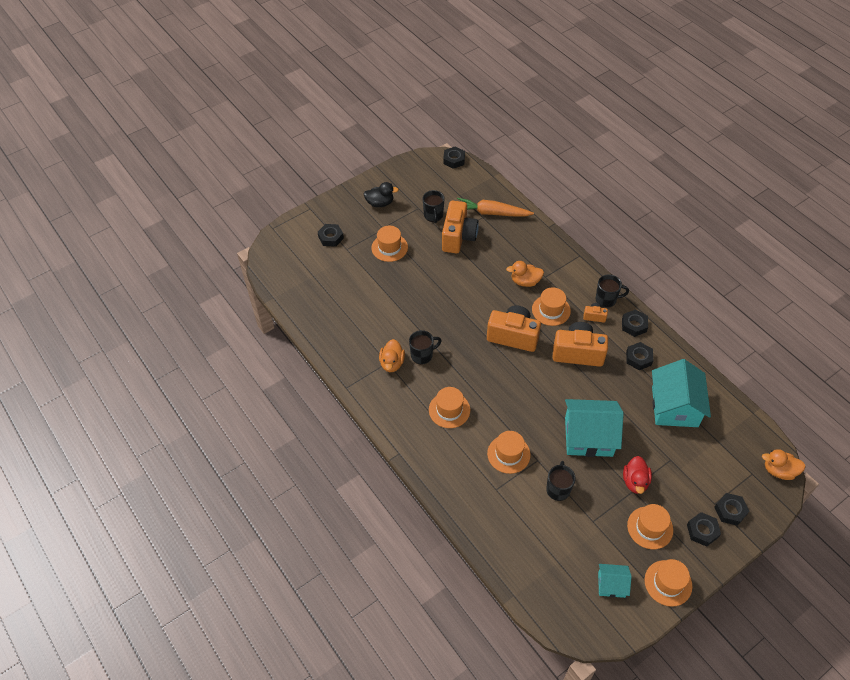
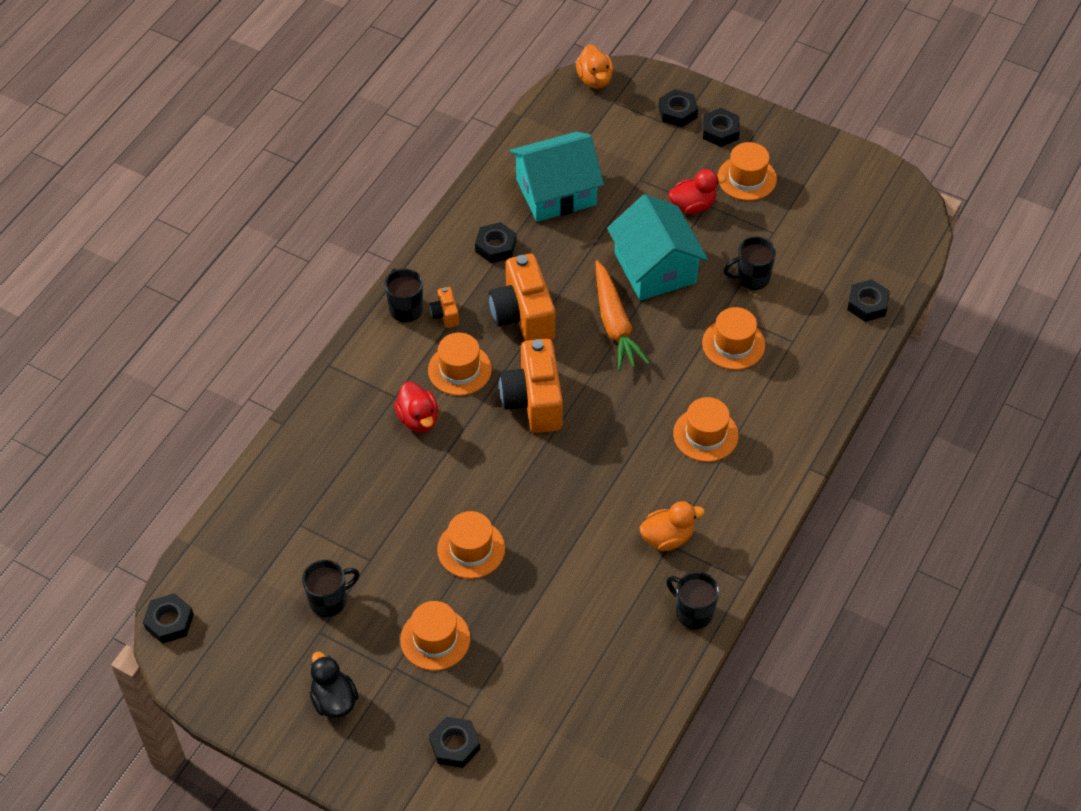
camera: 115 degrees left, 0 degrees up
(422, 355) = (631, 503): black mug -> black mug (693, 612)
(458, 237) = (363, 544): orange camera -> none
(491, 213) = (284, 514): orange carrot -> orange carrot (615, 324)
(525, 281) = (418, 419): orange duck -> red duck
(611, 584) = (842, 196): turquoise house -> none
(634, 325) = (438, 265): black nut -> black nut (867, 304)
(668, 583) = (806, 147): orange hat -> orange hat (471, 549)

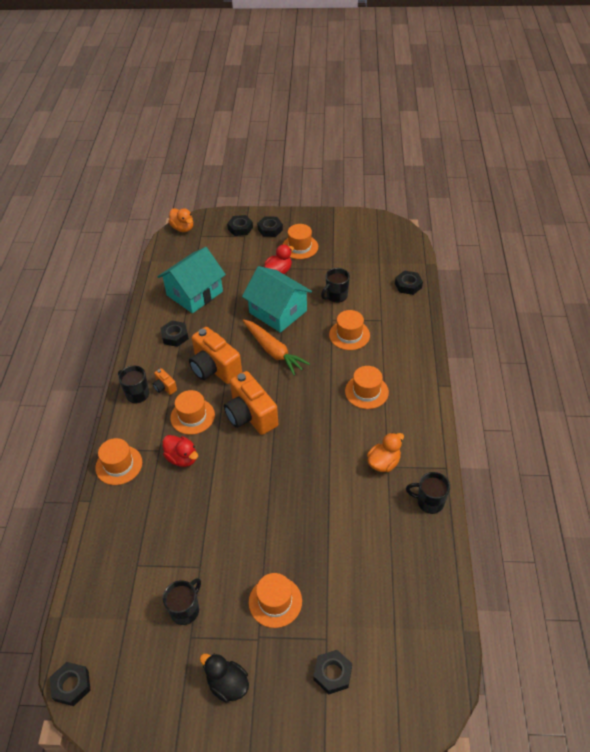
camera: 25 degrees left, 5 degrees down
(471, 549) = (264, 527): orange hat -> orange hat (119, 465)

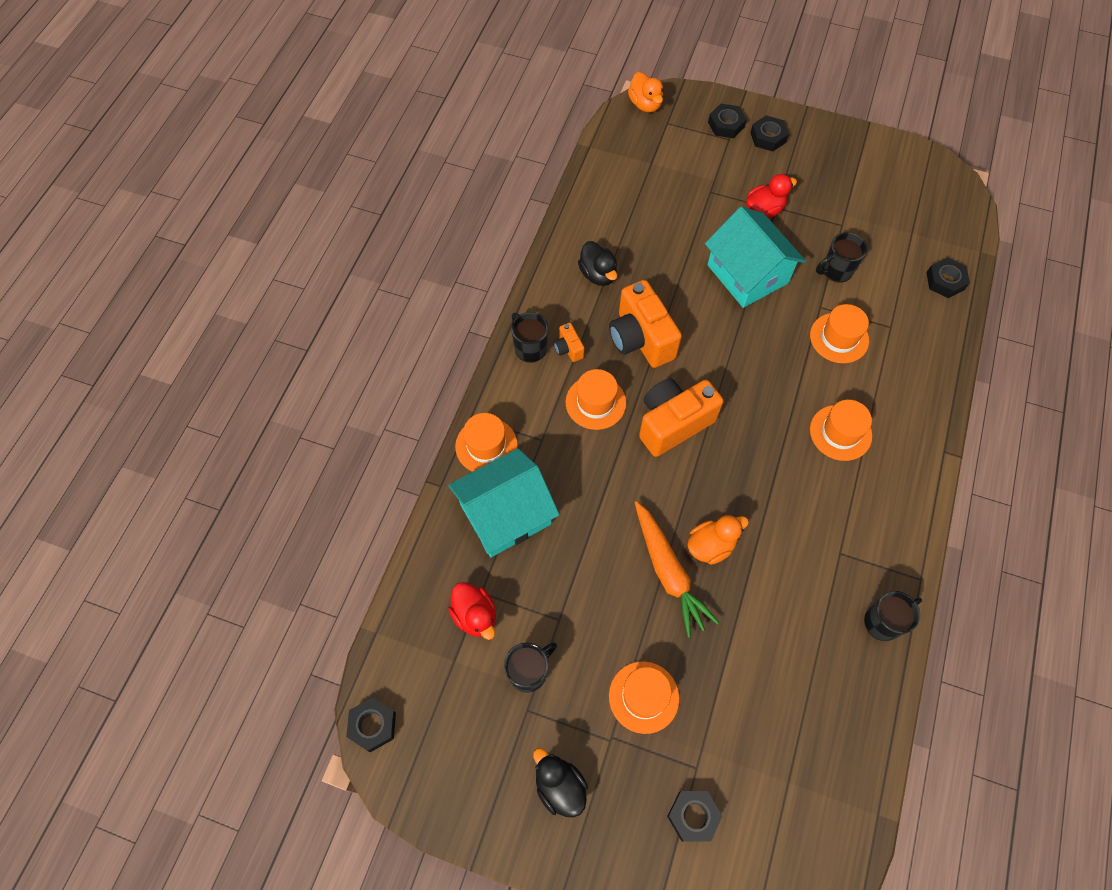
camera: 15 degrees right, 15 degrees up
(175, 336) = (598, 274): black nut -> black duck
(182, 458) = (569, 460): red duck -> red duck (475, 615)
(194, 293) = (639, 214): turquoise house -> turquoise house (505, 514)
(250, 415) = (673, 423): orange camera -> orange camera turned 75 degrees clockwise
(273, 351) = (727, 334): orange carrot -> orange carrot (668, 572)
(300, 247) = (804, 177): orange hat -> none
(383, 463) = (836, 546): orange duck -> orange duck (711, 546)
(429, 502) = (883, 622): black mug -> black mug turned 120 degrees clockwise

